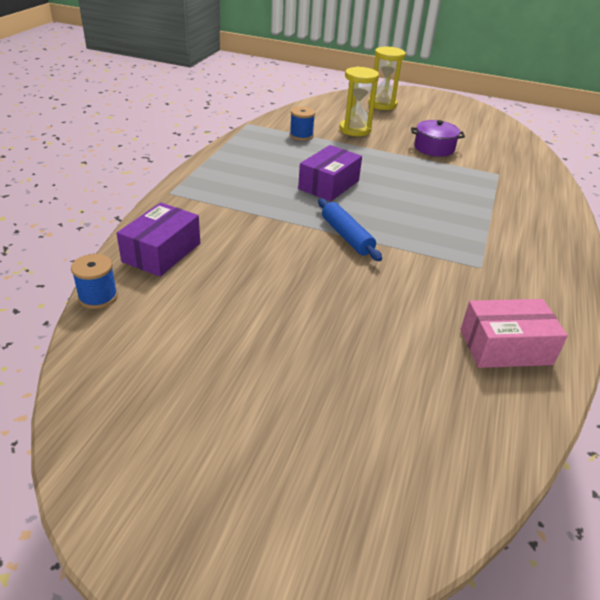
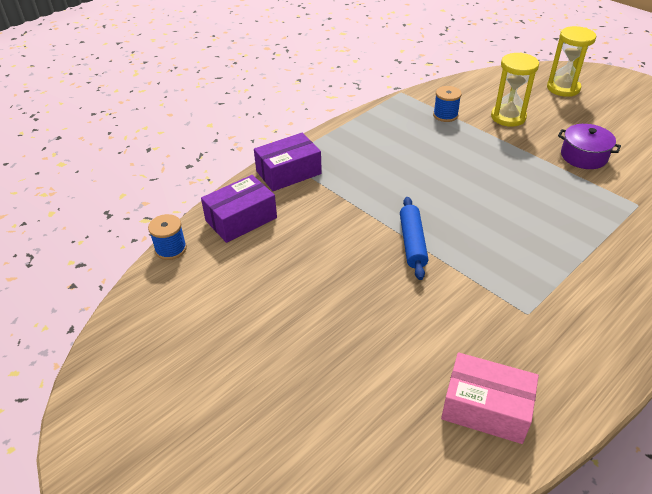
camera: 30 degrees right, 5 degrees up
(329, 185) = (434, 180): purple box -> purple box (288, 172)

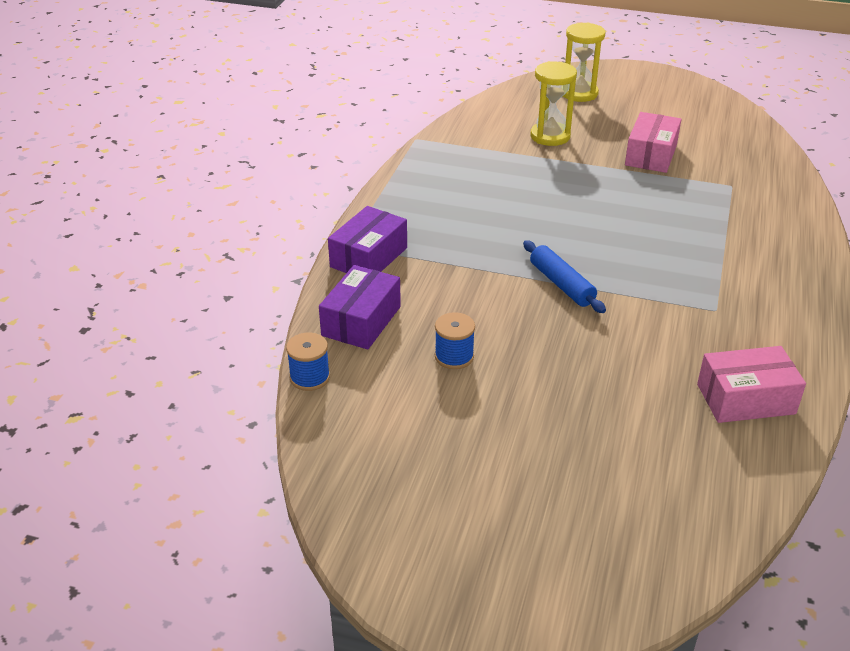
camera: 30 degrees left, 5 degrees down
(445, 115) = (485, 151): blue spool -> blue spool (454, 356)
(583, 156) = (651, 155): purple pot -> pink box

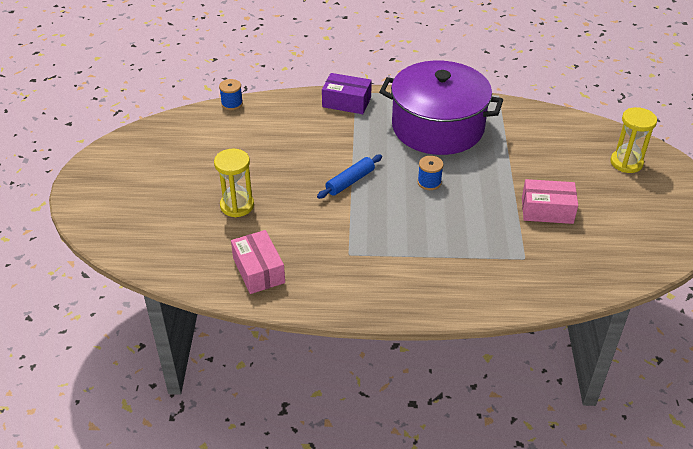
camera: 75 degrees right, 5 degrees up
(361, 321) = (284, 111): purple box -> none
(454, 356) = (263, 149): blue spool -> blue spool (429, 182)
(464, 193) = (438, 127): none -> purple pot
(550, 136) = (543, 155): yellow hourglass -> yellow hourglass (237, 205)

